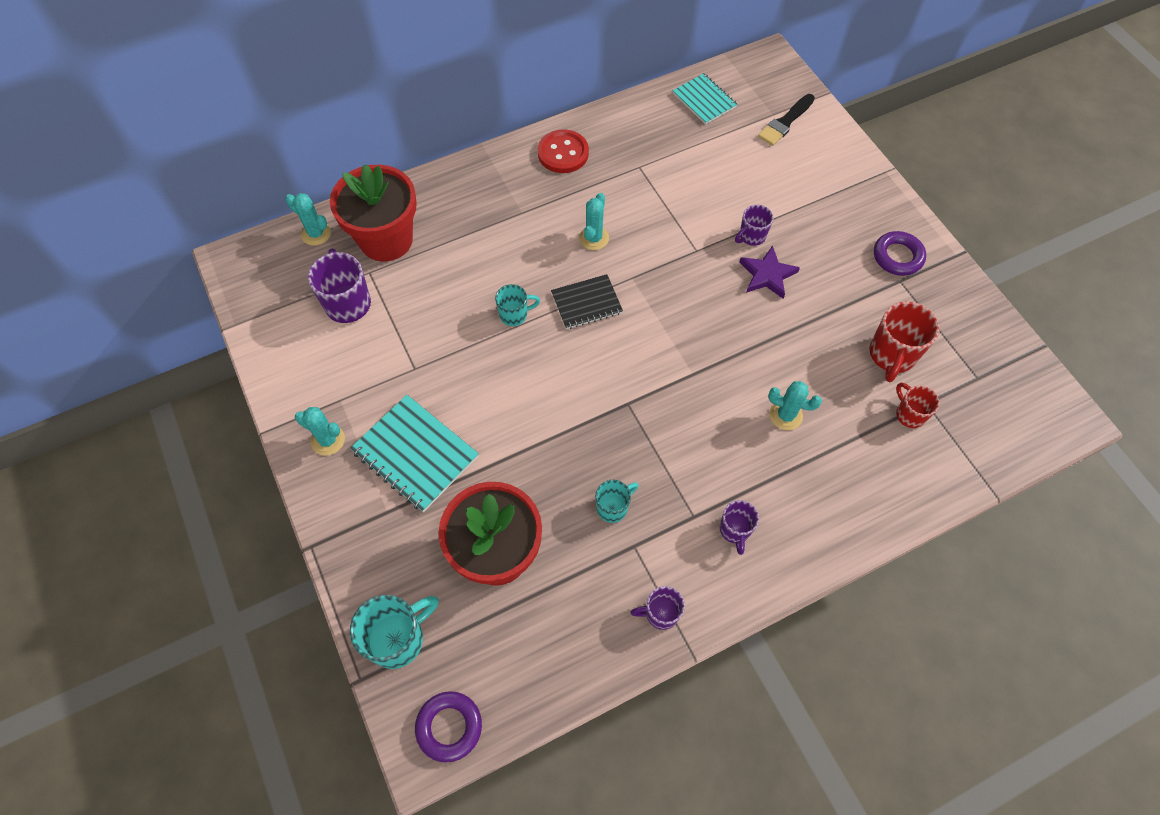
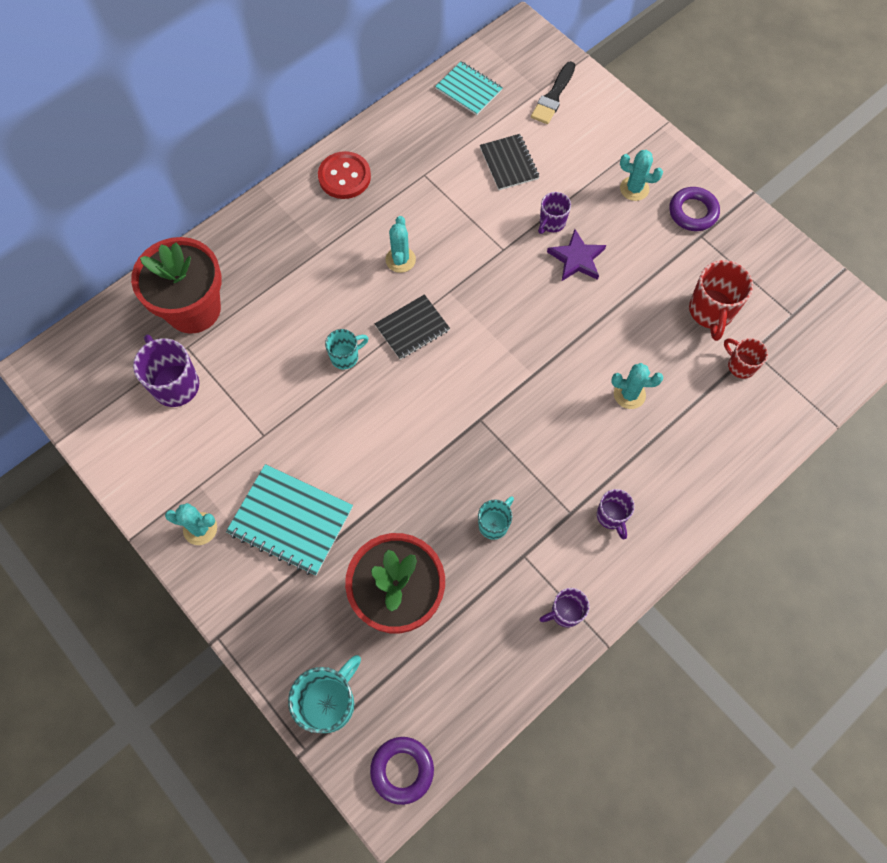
camera: 15 degrees left, 5 degrees up
(316, 233) = (119, 319): turquoise cactus -> turquoise cactus (634, 189)
(724, 173) = (509, 163): none -> black notebook

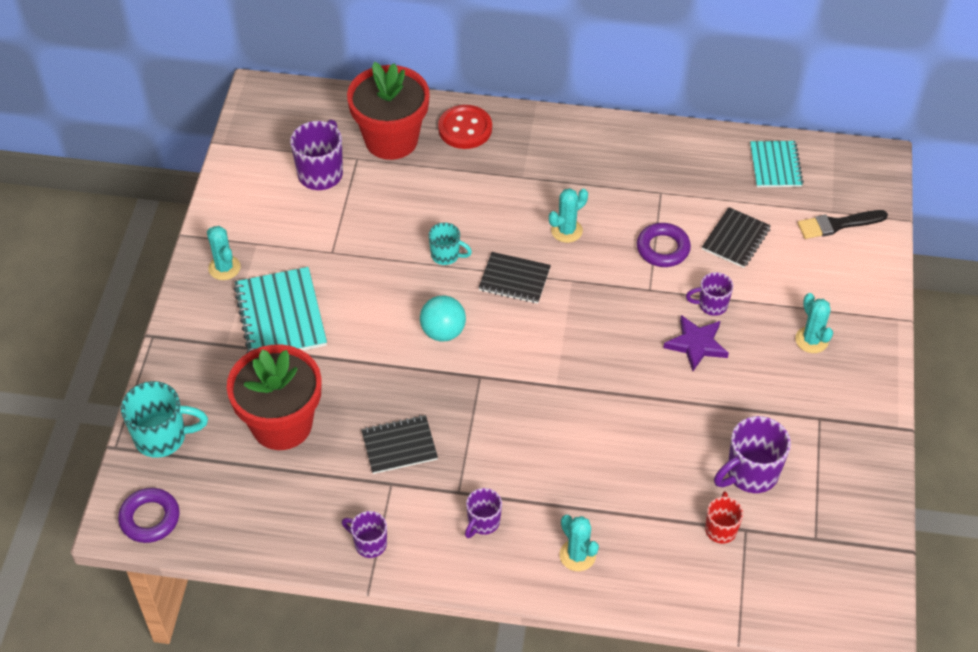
camera: 50 degrees right, 15 degrees down
(344, 177) = (601, 146): red button -> red button (465, 129)
(416, 413) = (443, 332): none -> turquoise ball
(494, 524) = (399, 446): turquoise mug -> black notebook
(629, 394) = (607, 464): turquoise cactus -> turquoise cactus (577, 555)
(693, 212) = (837, 397): purple ring -> purple ring (663, 248)
(711, 312) = (750, 473): red mug -> purple mug

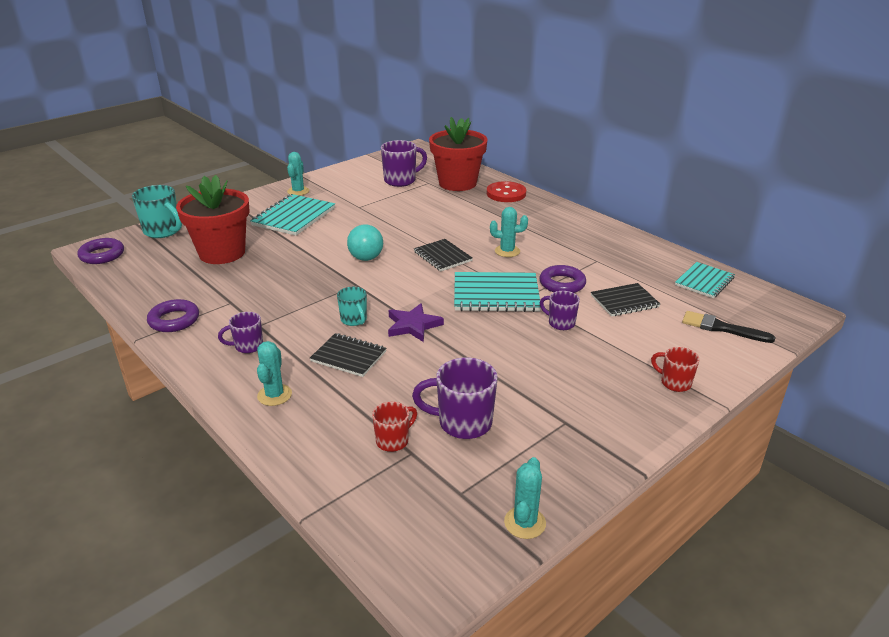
camera: 40 degrees right, 20 degrees down
(369, 544) = (174, 320): purple mug -> purple ring
(399, 446) = (262, 290): black notebook -> black notebook (348, 356)
(446, 255) = (418, 232): turquoise mug -> turquoise mug (354, 320)
(621, 303) = (496, 294): none -> turquoise notebook
(696, 344) = (521, 336): purple star -> purple star (413, 325)
(811, 340) = (618, 376): turquoise cactus -> turquoise cactus (525, 523)
(856, 319) = (674, 383): none -> red mug

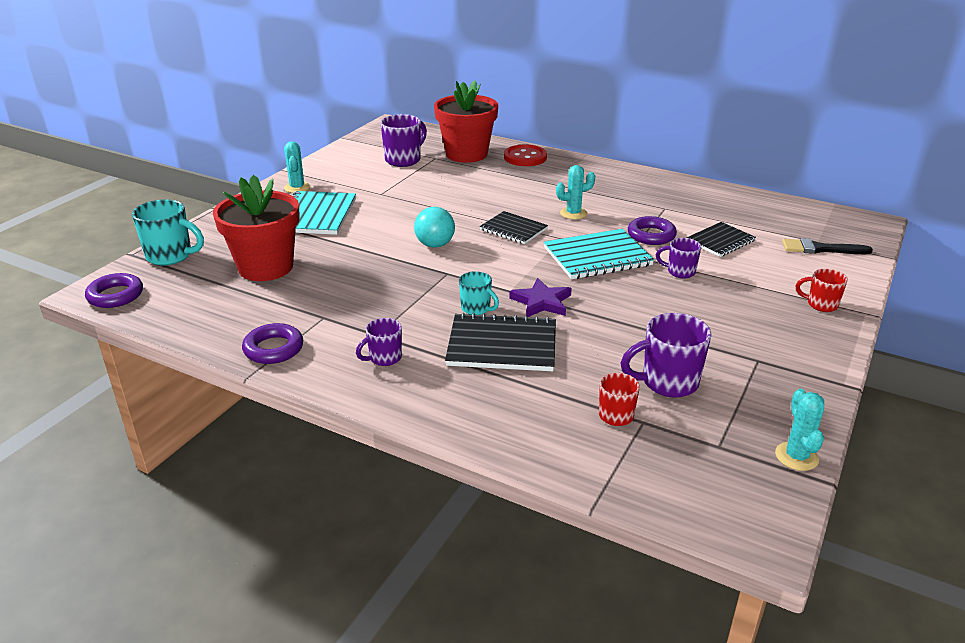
camera: 20 degrees left, 0 degrees up
(274, 395) = (457, 400): turquoise cactus -> none
(348, 356) = (502, 345): black notebook -> black notebook, size x1.55
(704, 281) = (774, 210): turquoise notebook -> none

